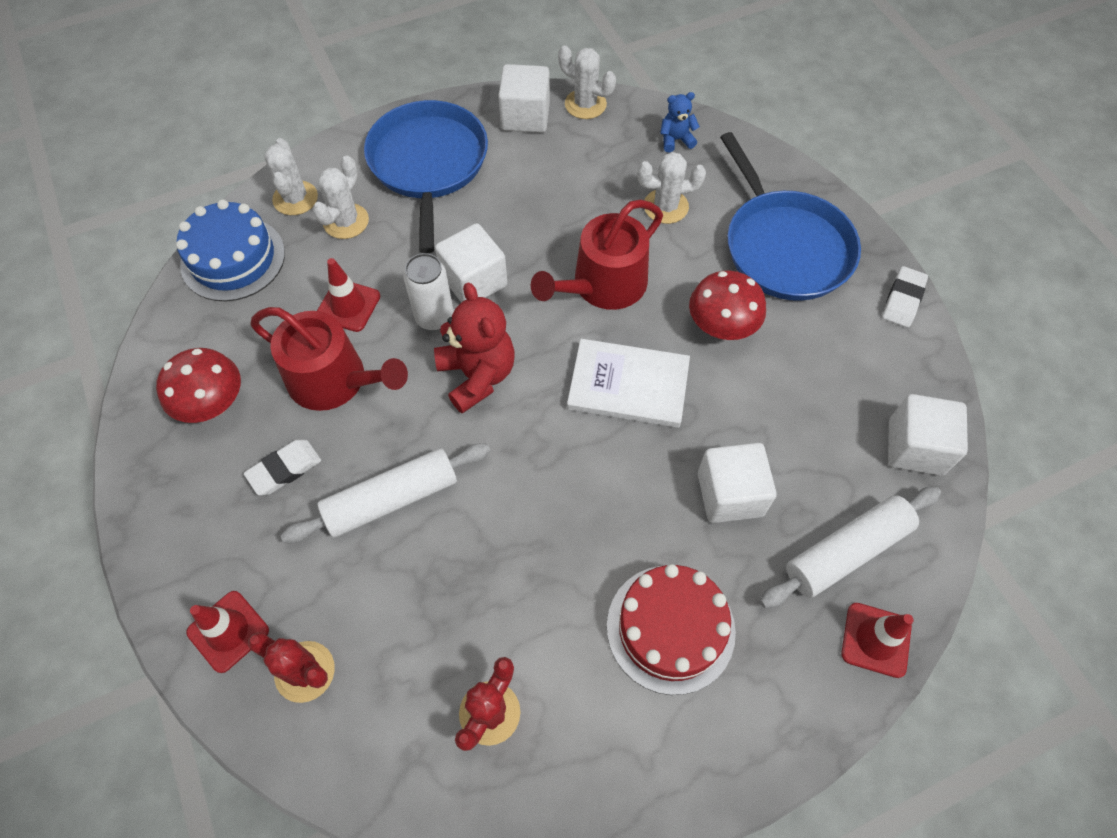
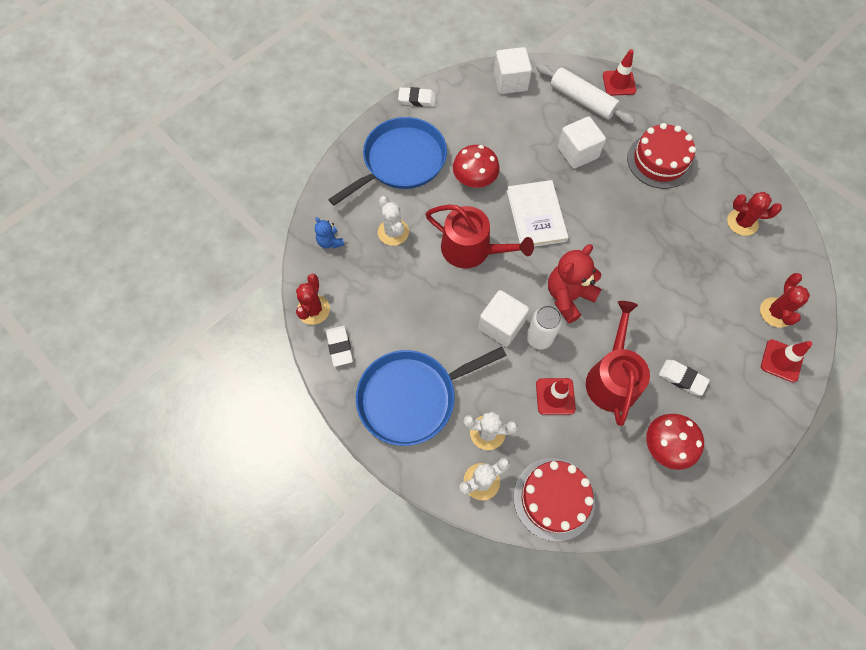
camera: 110 degrees left, 5 degrees up
(233, 259) = (553, 498): blue cake -> red cake
(391, 499) = (667, 311): white rolling pin -> none
(525, 116) = (340, 347): white cube -> white eraser
(585, 104) = (313, 310): white cactus -> red cactus

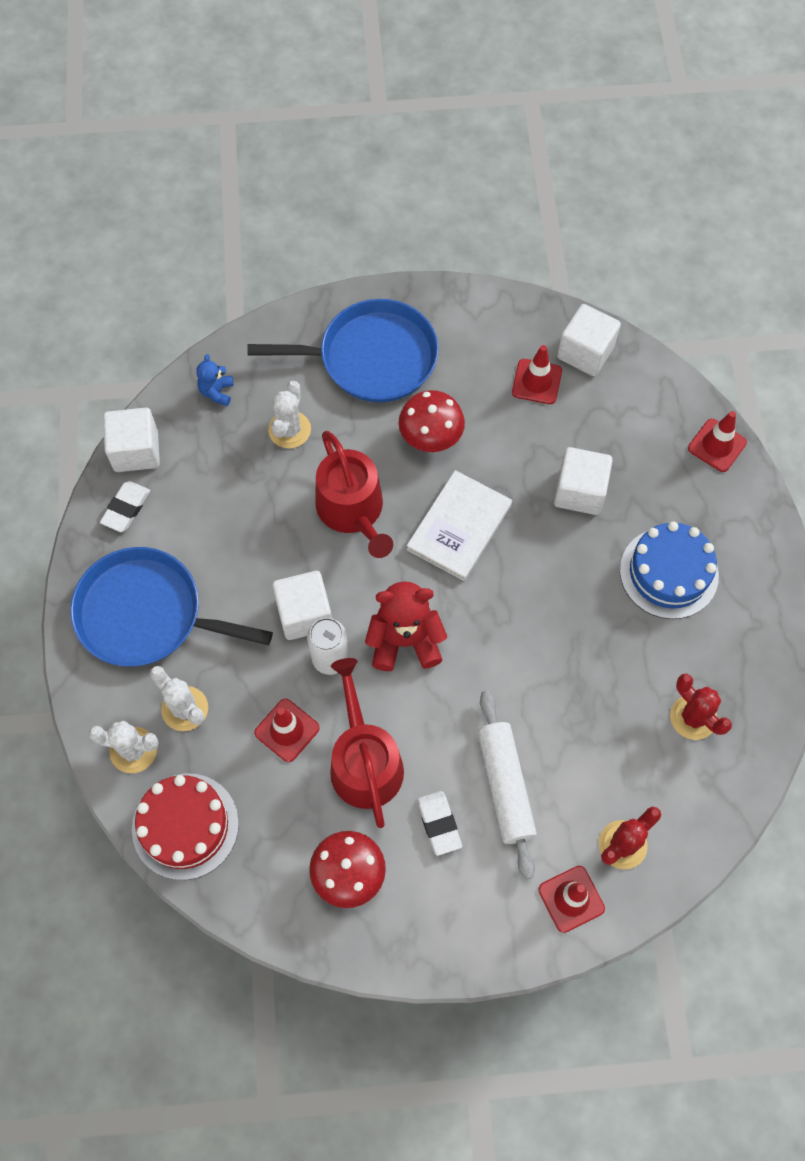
camera: 40 degrees right, 0 degrees up
(313, 310) = (136, 451): red cactus -> white cube
(417, 99) = (457, 298): white eraser -> none
(501, 113) = (537, 382): none -> red traffic cone
(582, 100) = (649, 434): white rolling pin -> white rolling pin (505, 786)
(612, 378) = (364, 761): red watering can -> red watering can turned 60 degrees counterclockwise
(659, 161) = (669, 573): red cake -> blue cake

